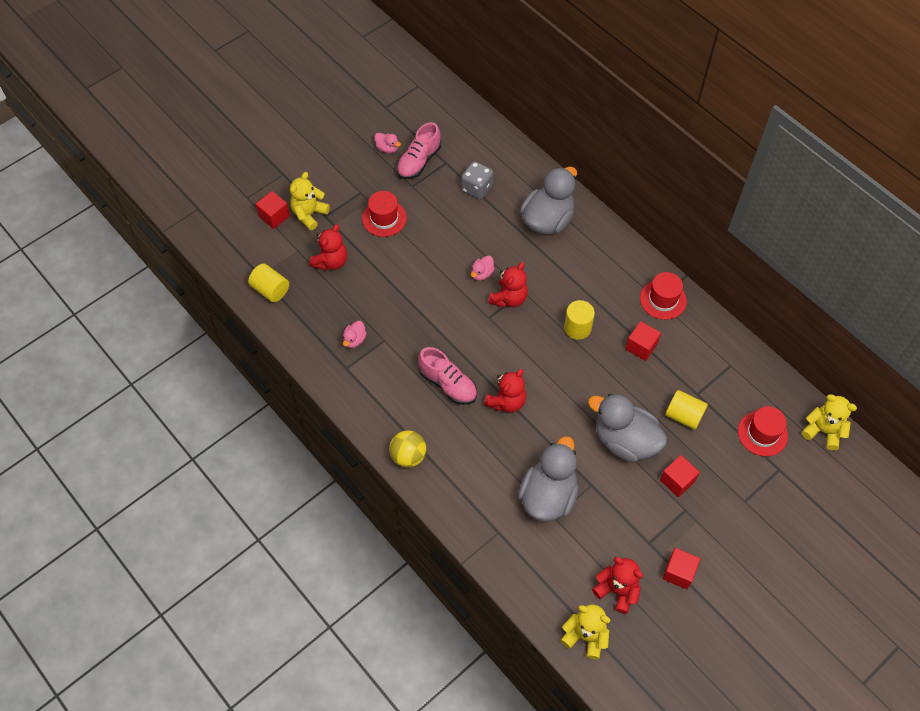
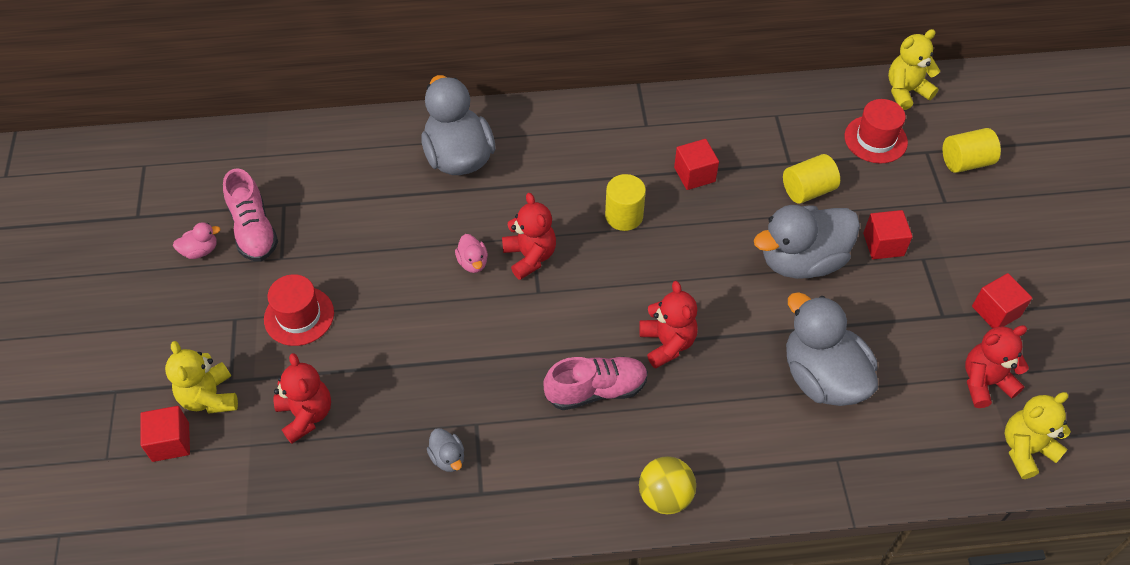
camera: 55 degrees left, 5 degrees down
(270, 290) = (282, 516): yellow cylinder -> yellow cylinder (965, 162)
(354, 340) = (448, 458): pink duck -> grey duck
(477, 188) = (350, 196): grey dice -> none
(663, 299) = (651, 120): red hat -> none

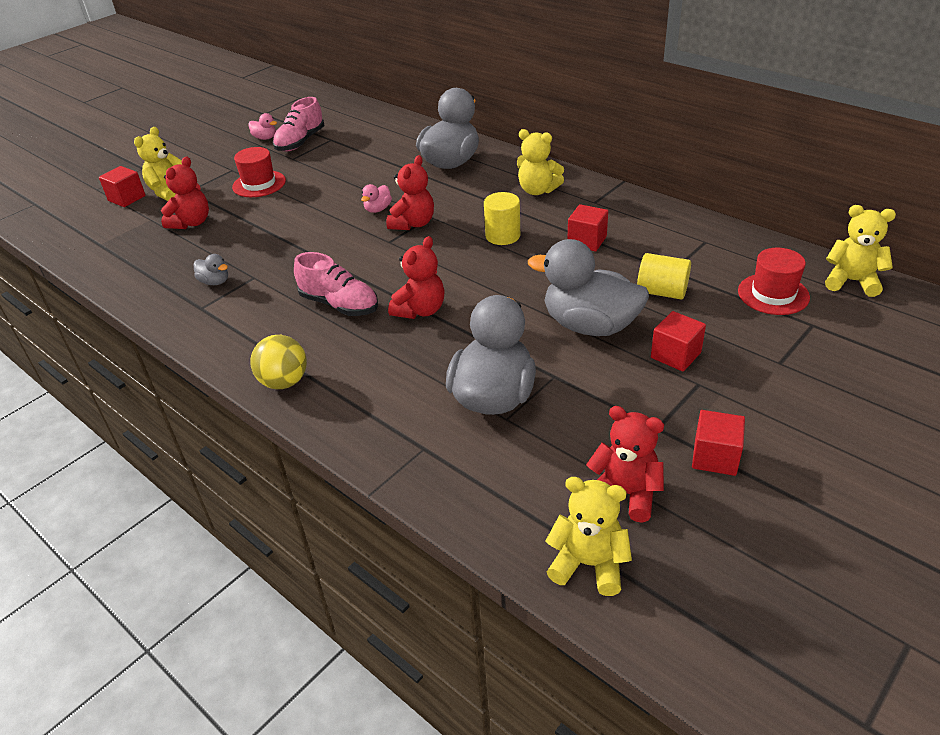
camera: 50 degrees right, 15 degrees down
(448, 458) = (215, 282): grey duck -> grey duck turned 75 degrees counterclockwise
(583, 142) = (537, 190): none -> yellow teddy bear
(965, 162) = (844, 350): yellow cylinder -> none

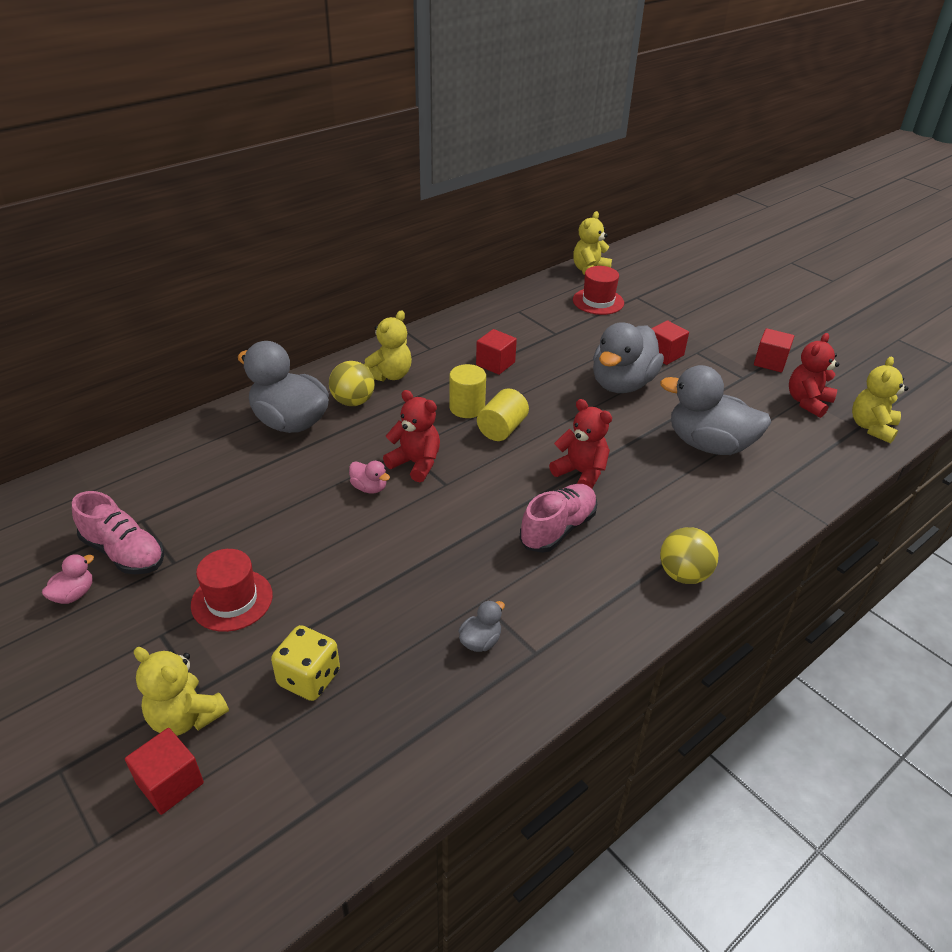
camera: 85 degrees left, 0 degrees up
(191, 223) = (309, 678): red teddy bear -> yellow dice
(489, 182) = (353, 402): none -> yellow ball
(662, 292) = (584, 344): yellow cylinder -> yellow cylinder (502, 429)

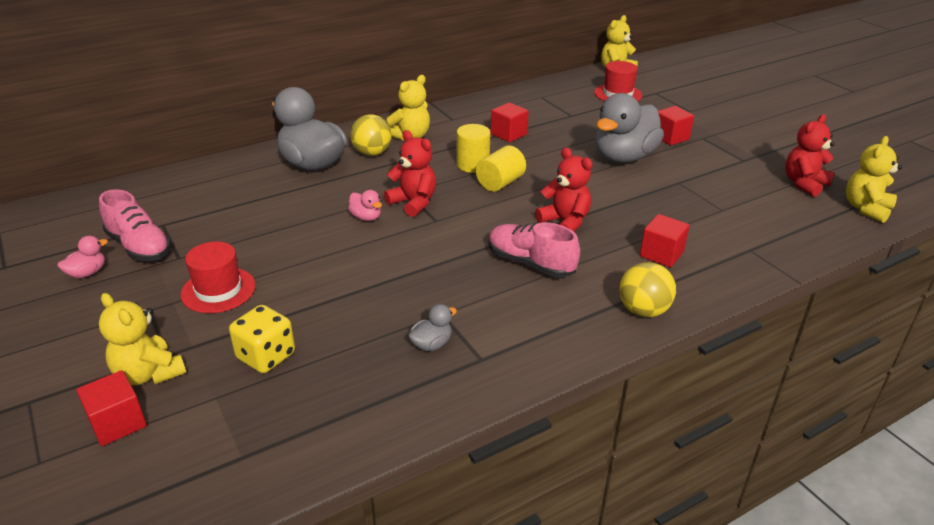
camera: 10 degrees right, 5 degrees down
(558, 529) = (530, 263): pink shoe -> pink shoe turned 105 degrees counterclockwise
(708, 445) = (695, 210): grey duck -> none
(770, 362) = (774, 150): red cube -> red cube (661, 254)

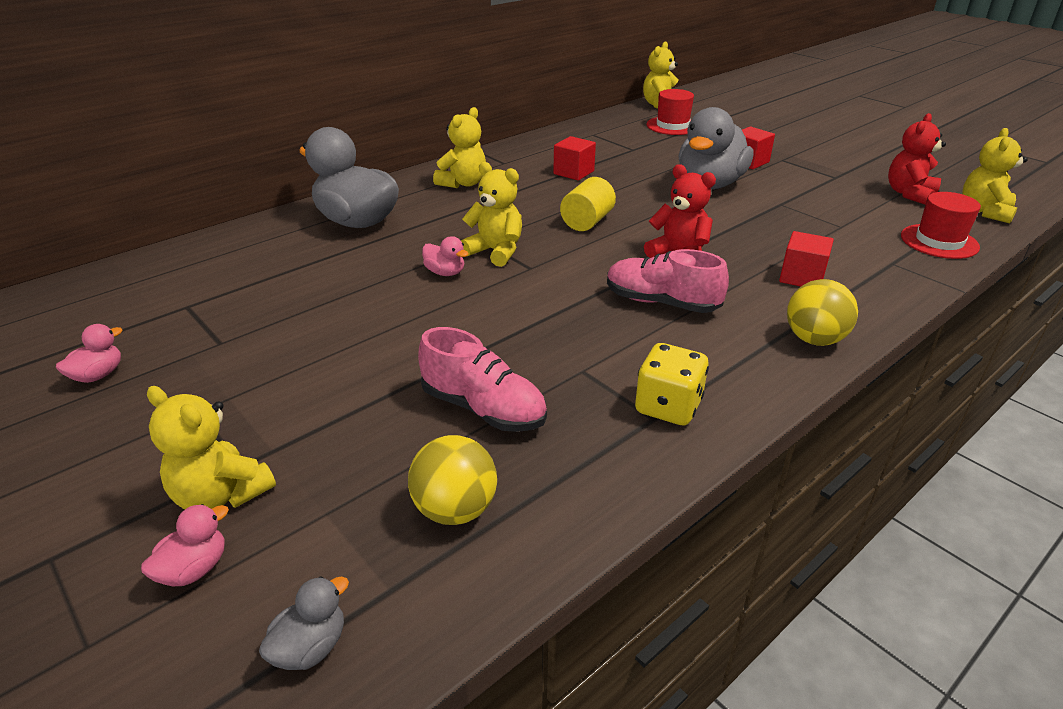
camera: 10 degrees left, 0 degrees up
(118, 423) = (194, 569): red cube -> pink duck
(139, 247) = (163, 335): pink shoe -> pink shoe (483, 408)
(218, 290) = (286, 376): red hat -> red hat (939, 241)
(266, 356) = (378, 450): yellow dice -> yellow dice (668, 407)
(372, 153) = (425, 204): yellow ball -> yellow ball (455, 509)
(413, 203) = (495, 251): red teddy bear -> yellow teddy bear
(431, 344) = (585, 408): grey duck -> grey duck (310, 647)
(473, 165) = (547, 206): yellow cylinder -> none

